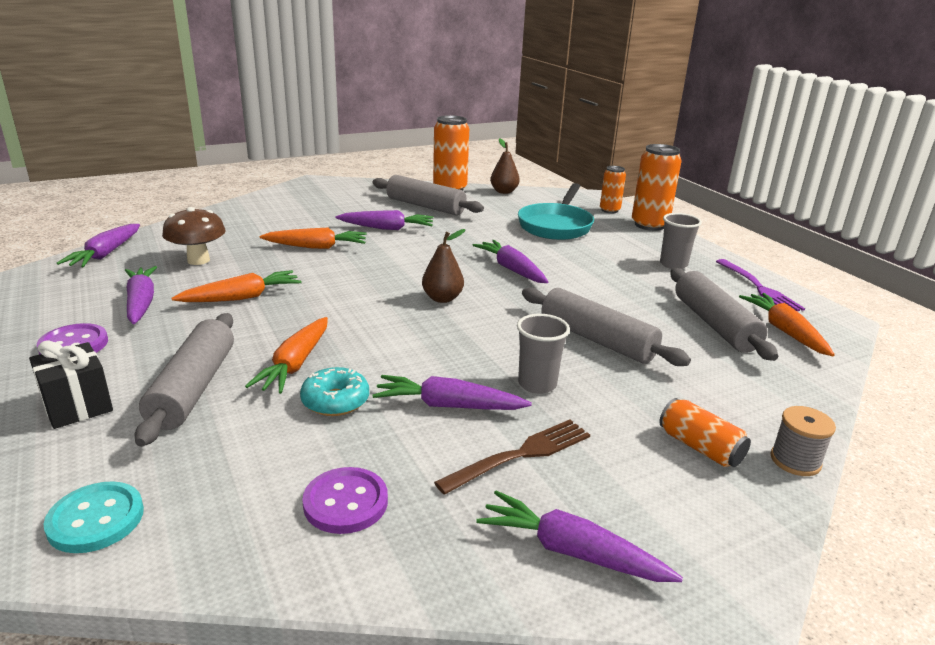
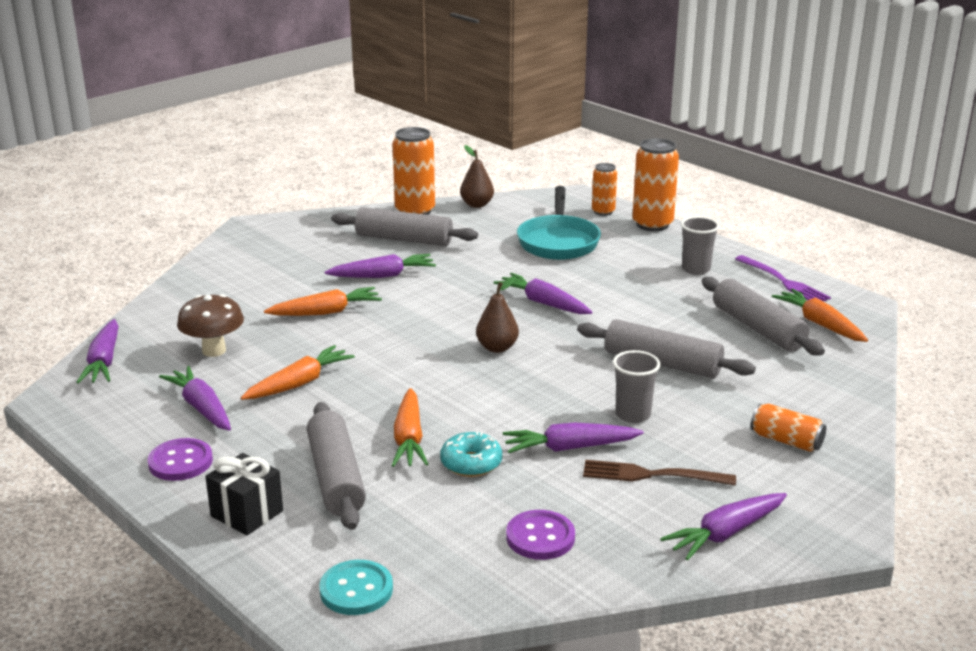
camera: 15 degrees left, 0 degrees up
(520, 455) = (652, 475): brown fork -> brown fork turned 120 degrees counterclockwise
(571, 551) = (725, 533): purple carrot -> purple carrot turned 45 degrees counterclockwise
(795, 461) = (860, 436): grey spool -> none

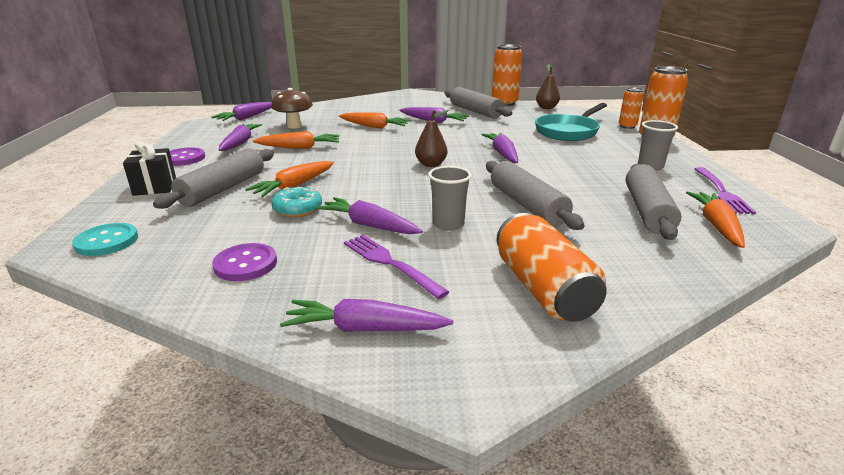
camera: 40 degrees right, 0 degrees up
(652, 475) = (390, 263): brown fork -> purple fork
(786, 440) = (543, 289): orange can -> orange can, size x1.71

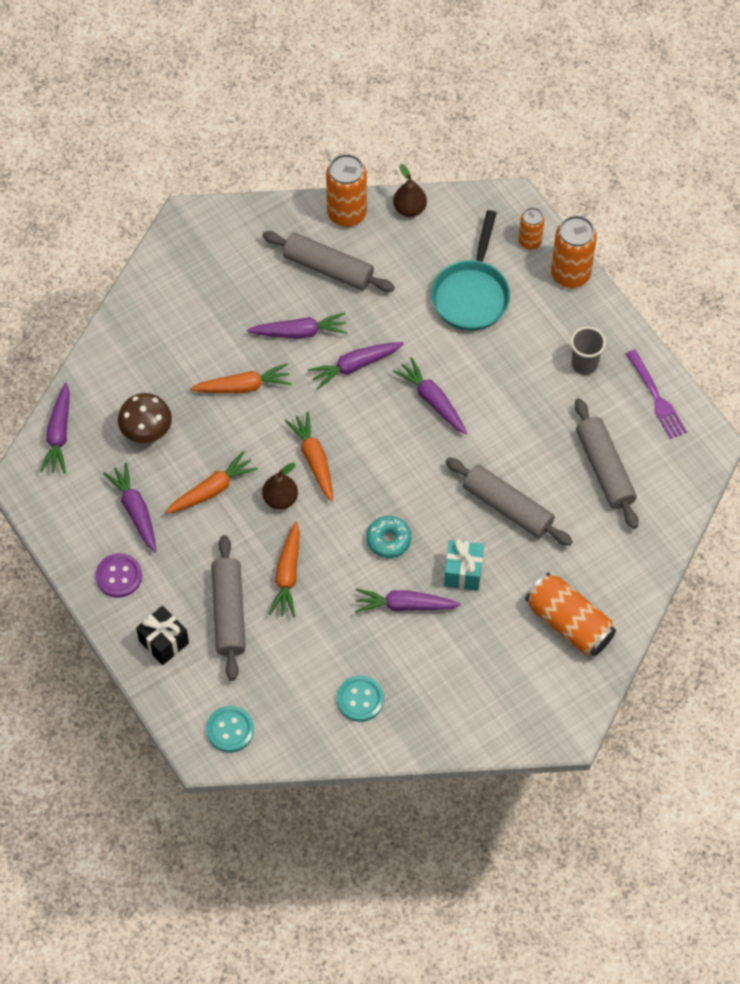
camera: 30 degrees left, 35 degrees up
(245, 264) = (360, 699): purple button -> turquoise button
(298, 209) = (328, 612): turquoise donut -> turquoise donut (388, 540)
(365, 329) = (487, 716): purple carrot -> purple carrot (355, 366)
(390, 263) = (456, 646): purple fork -> none
(431, 164) = (378, 464): brown pear -> brown pear (280, 499)
(448, 224) = (463, 572): grey cup -> turquoise gift
(716, 226) = (660, 470): orange carrot -> orange carrot (314, 460)

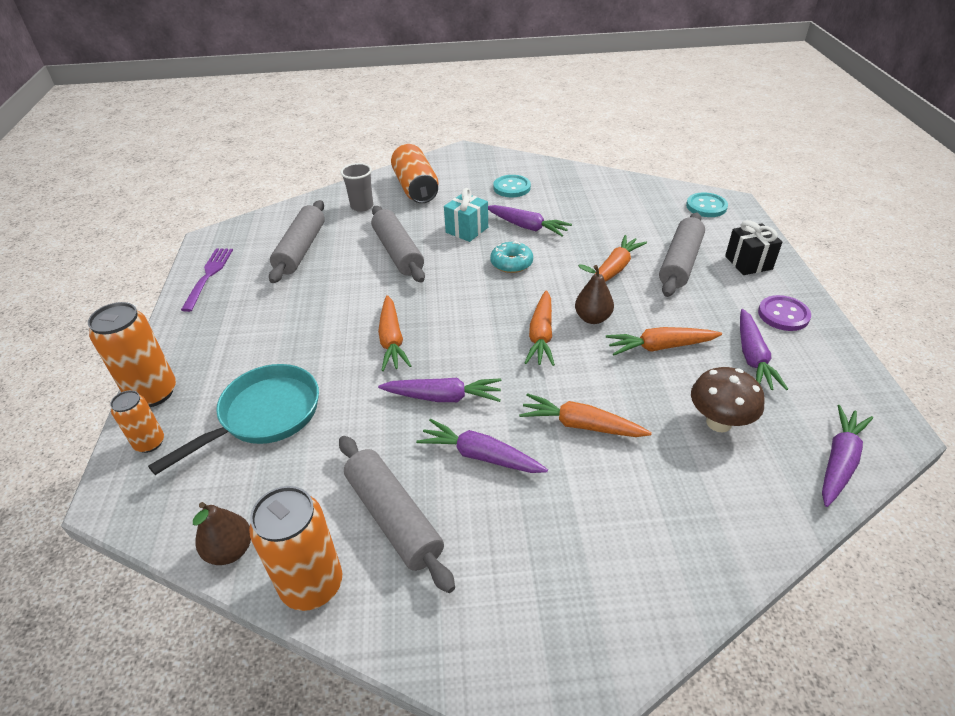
camera: 150 degrees left, 20 degrees down
(360, 699) = (595, 195): turquoise button -> turquoise button (512, 187)
(432, 400) = (392, 340): purple carrot -> orange carrot
(584, 364) = (233, 317): grey cup -> grey cup (362, 206)

